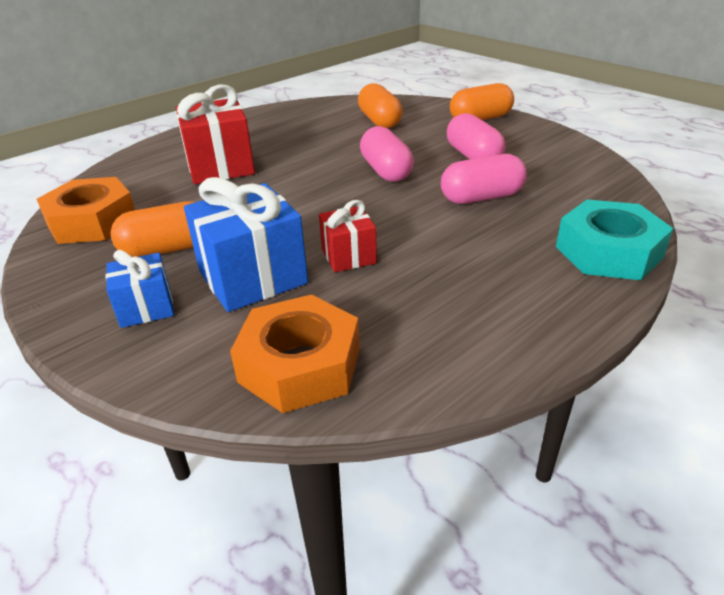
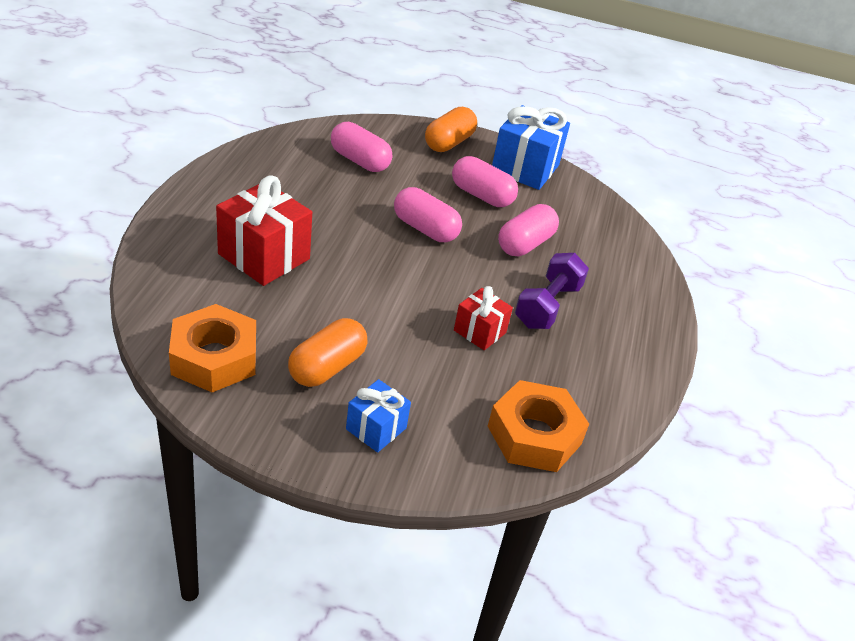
camera: 40 degrees left, 5 degrees up
(253, 277) = (428, 374): blue gift -> blue gift (525, 168)
(379, 121) = (360, 161): orange capsule -> pink capsule
(452, 251) = (547, 306): none -> purple dumbbell
(608, 252) = (644, 278): turquoise nut -> none

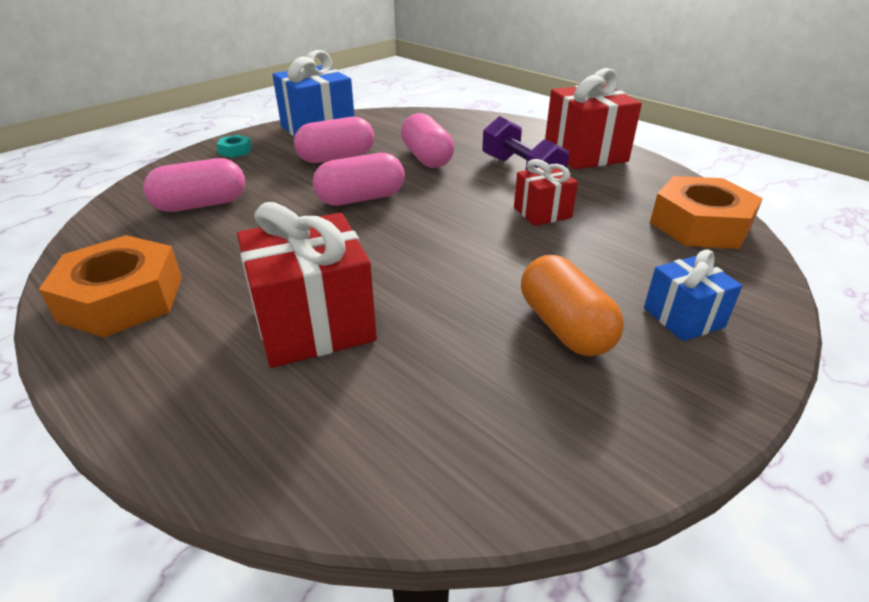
camera: 55 degrees left, 5 degrees down
(214, 357) = (507, 434): orange nut -> orange nut (122, 299)
(449, 143) = (235, 151): orange capsule -> turquoise nut
(627, 342) = (585, 153): none -> red gift

